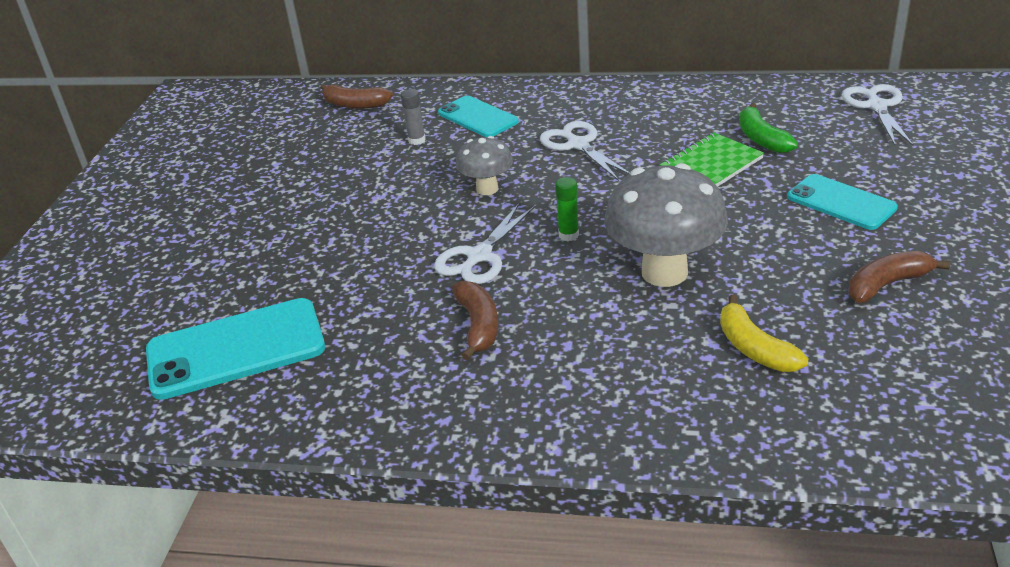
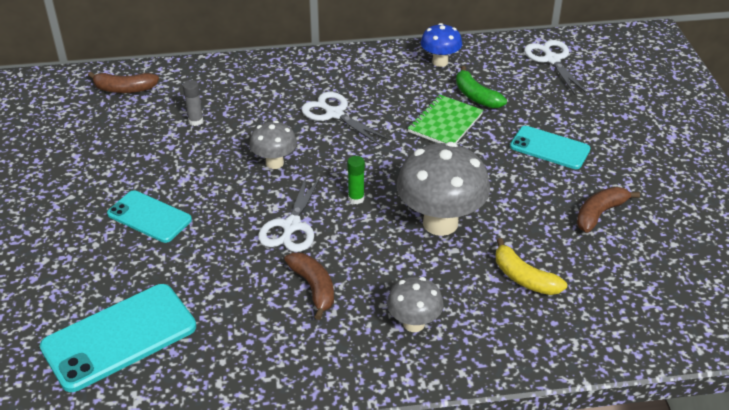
camera: 20 degrees left, 5 degrees up
(478, 117) = (240, 94): turquoise phone -> turquoise phone (149, 217)
(587, 382) = (414, 323): none -> grey mushroom
(728, 100) = (440, 62): none -> blue mushroom

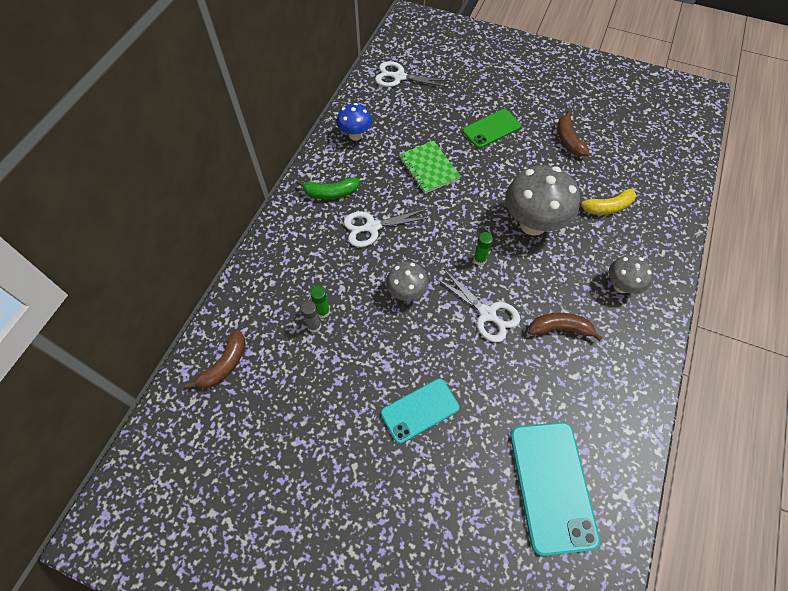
camera: 60 degrees left, 20 degrees up
(214, 120) = (323, 311): none -> green glue stick
(476, 96) = (410, 136): green banana -> green banana (330, 193)
(549, 148) = (491, 129): turquoise phone -> green phone

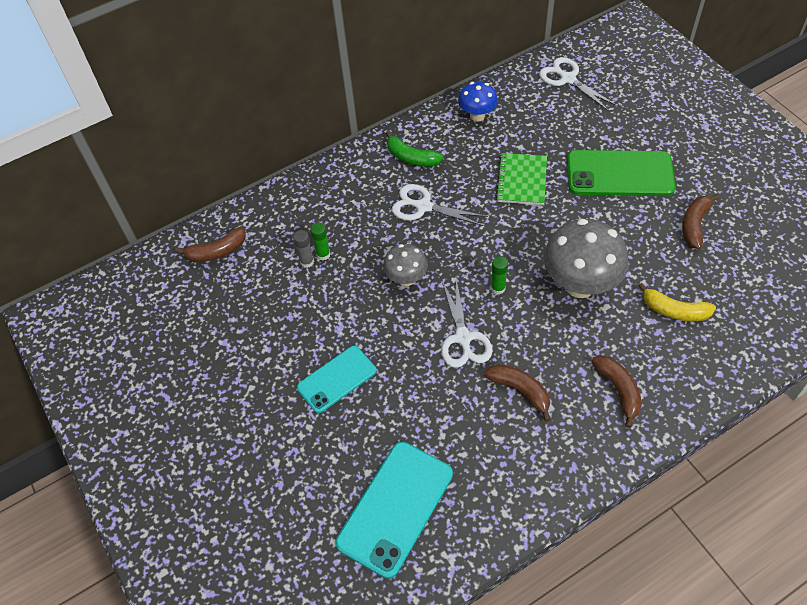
camera: 40 degrees right, 5 degrees down
(420, 410) = (336, 379): turquoise phone -> turquoise phone turned 45 degrees counterclockwise
(491, 129) = (619, 174): green phone -> green phone, size x1.56
(621, 286) = (618, 390): grey mushroom -> brown banana

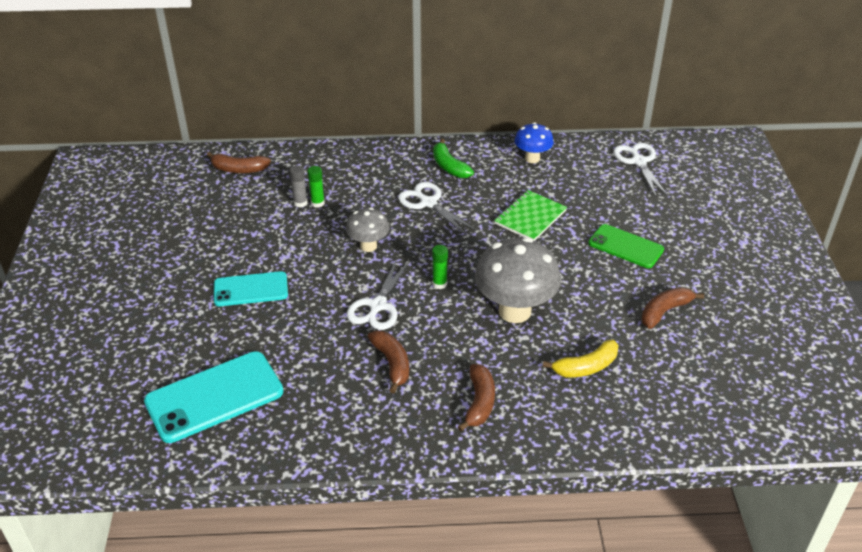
camera: 25 degrees right, 15 degrees down
(619, 174) = (625, 246): green phone -> green phone, size x0.64
(674, 311) = (586, 367): yellow banana -> yellow banana turned 75 degrees counterclockwise

